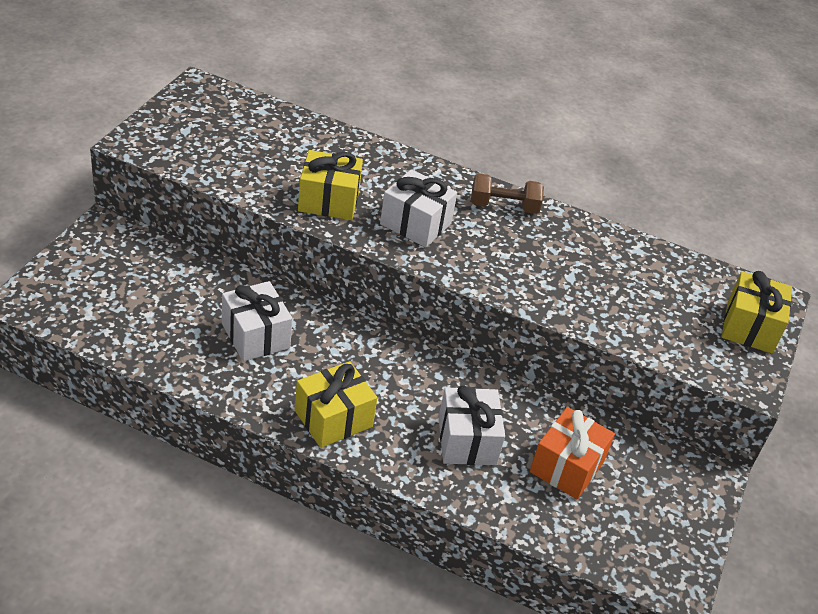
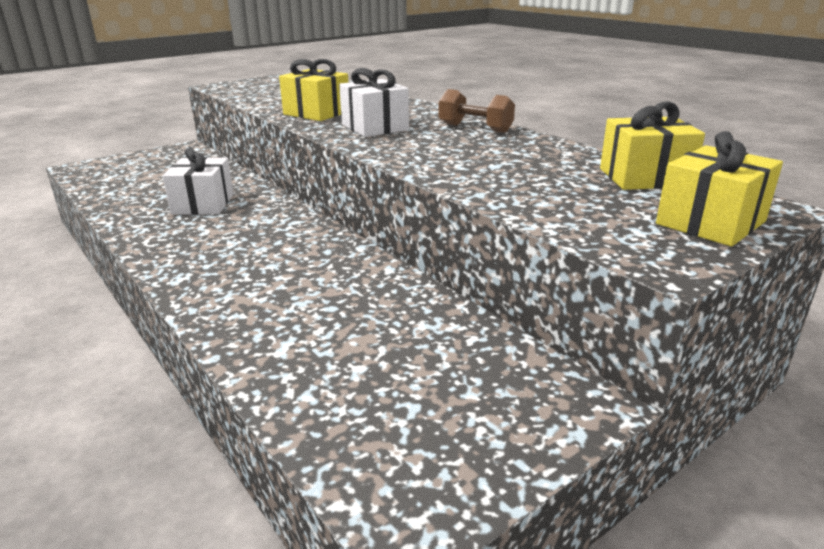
camera: 35 degrees right, 15 degrees down
(333, 418) = (189, 257): yellow gift -> yellow gift (644, 177)
(467, 440) = (294, 298): white gift -> none
(567, 467) = (383, 343): orange gift -> none

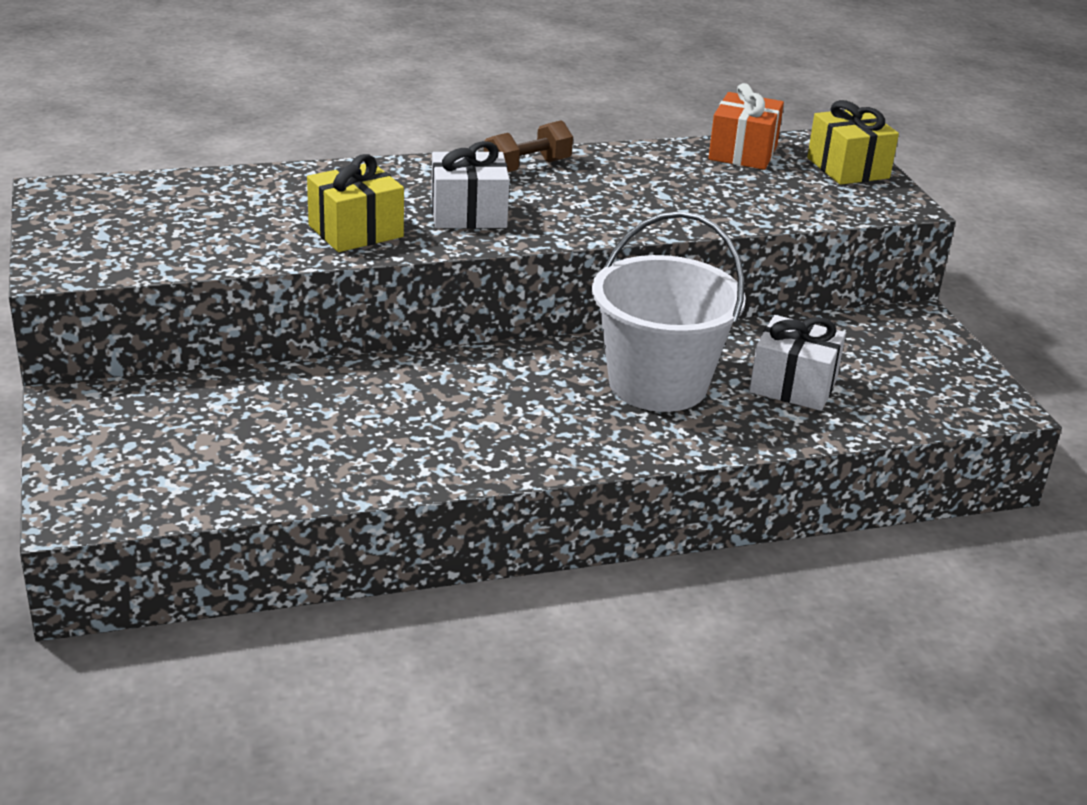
camera: 70 degrees left, 5 degrees up
(203, 204) = (388, 414): white gift -> white gift (793, 385)
(299, 276) = (658, 384): none -> white bucket
(644, 177) = (743, 152): yellow gift -> orange gift

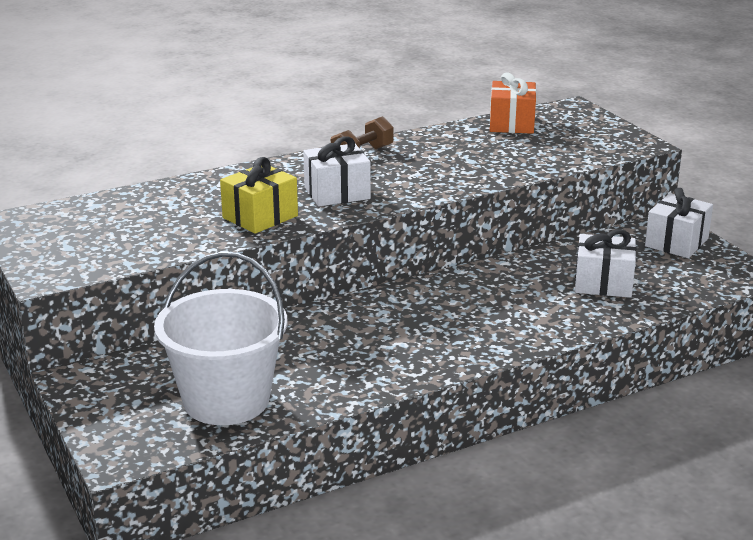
camera: 10 degrees left, 5 degrees down
(658, 384) = (508, 297): white bucket -> white bucket (226, 400)
(848, 168) = (590, 124): yellow gift -> none
(919, 345) = (676, 242): none -> white gift

